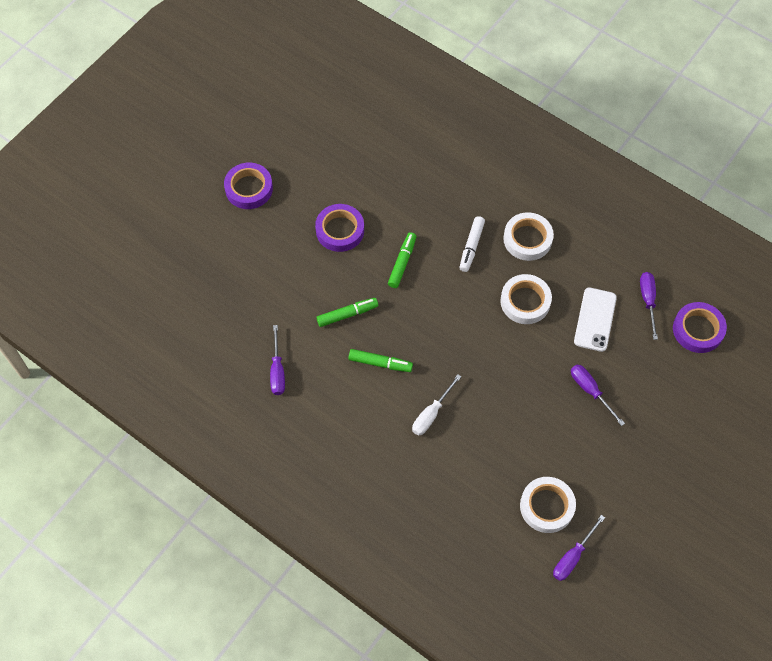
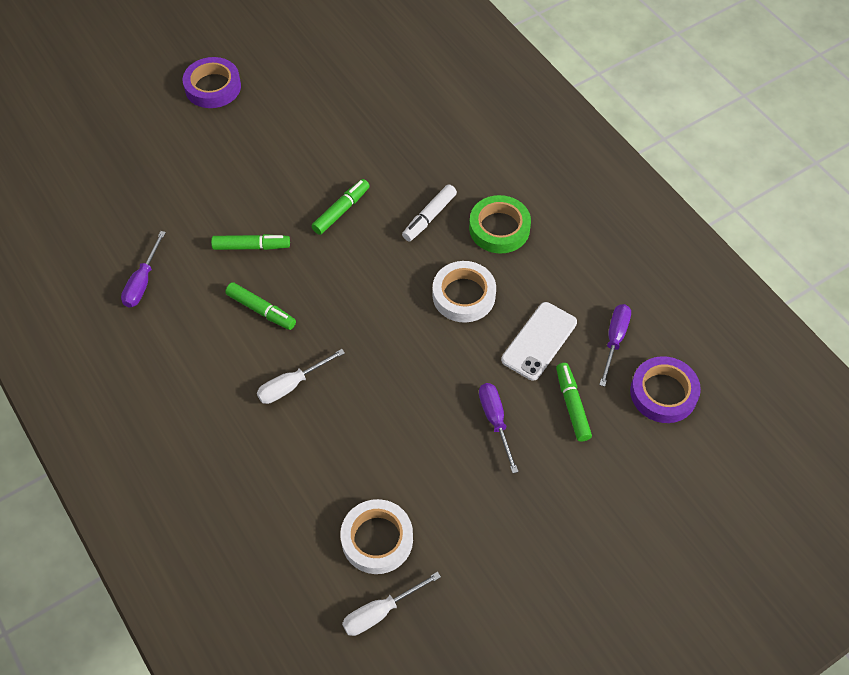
camera: 20 degrees right, 5 degrees down
(340, 230) = (289, 157): purple tape -> none
(527, 239) = (499, 228): white tape -> green tape
(573, 557) = (380, 612): purple screwdriver -> white screwdriver
(639, 360) = (572, 405): none -> green marker

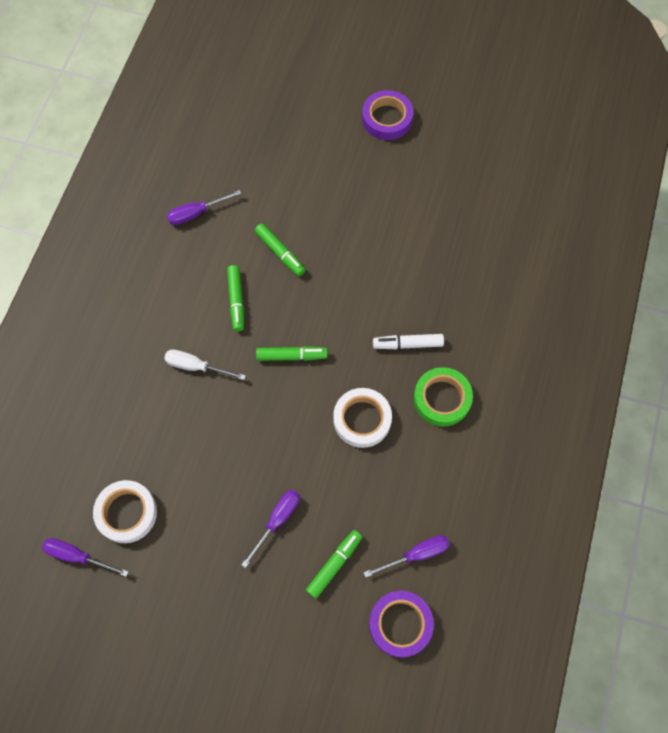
camera: 50 degrees right, 10 degrees up
(341, 211) = (360, 283): green marker -> green marker (292, 356)
(380, 612) = (77, 556): white screwdriver -> purple screwdriver
(539, 341) = (368, 501): white phone -> none

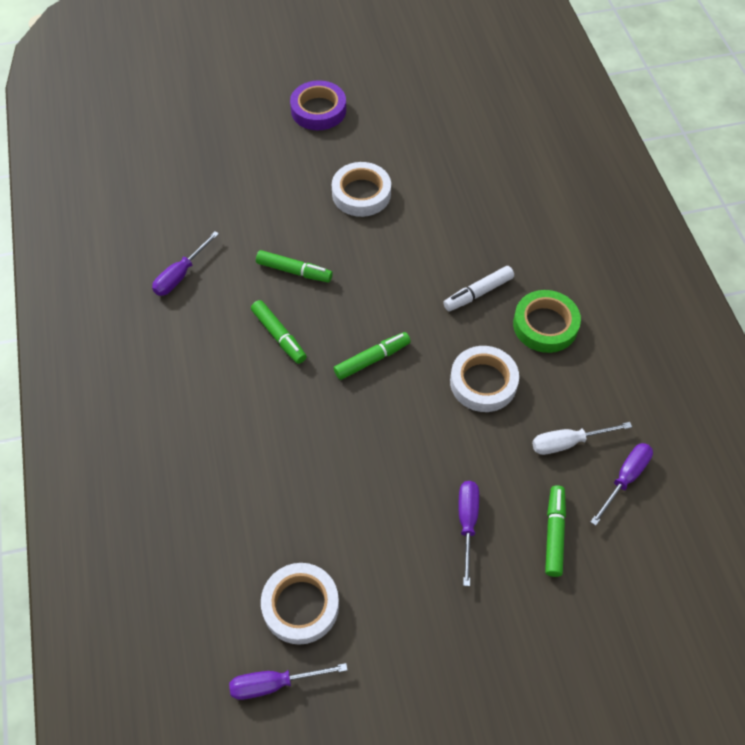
camera: 30 degrees left, 10 degrees down
(196, 366) = (278, 419): white screwdriver -> white screwdriver (568, 442)
(373, 211) = (361, 193): none -> white tape
(400, 624) = (658, 553): purple tape -> none

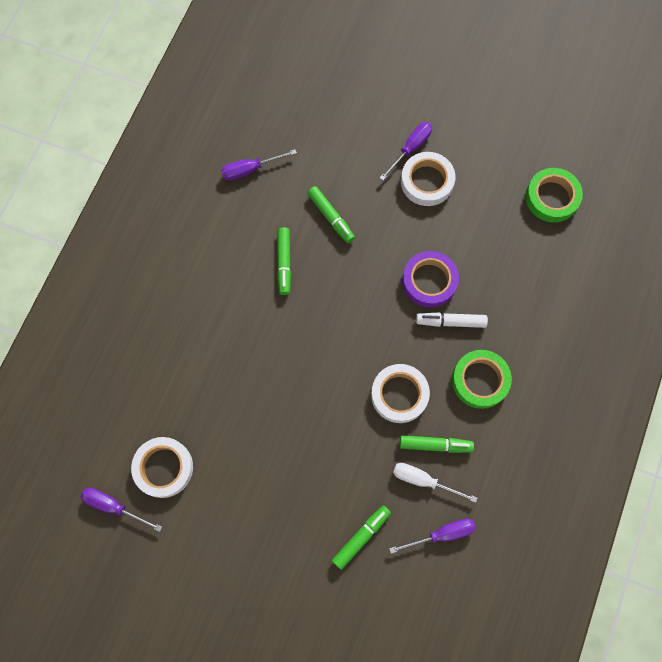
camera: 35 degrees right, 15 degrees up
(318, 110) = (448, 85): purple tape -> purple tape (429, 281)
(372, 359) = (335, 324): green marker -> green marker (435, 445)
(467, 523) = (309, 489): purple screwdriver -> purple screwdriver (410, 148)
(481, 147) = (552, 197): none -> green tape

